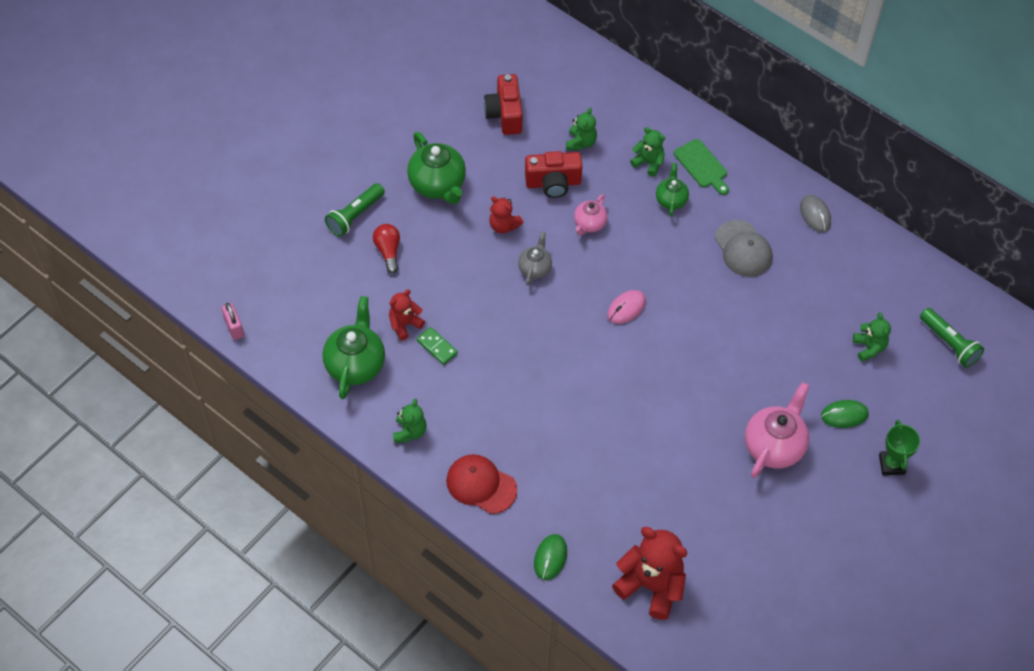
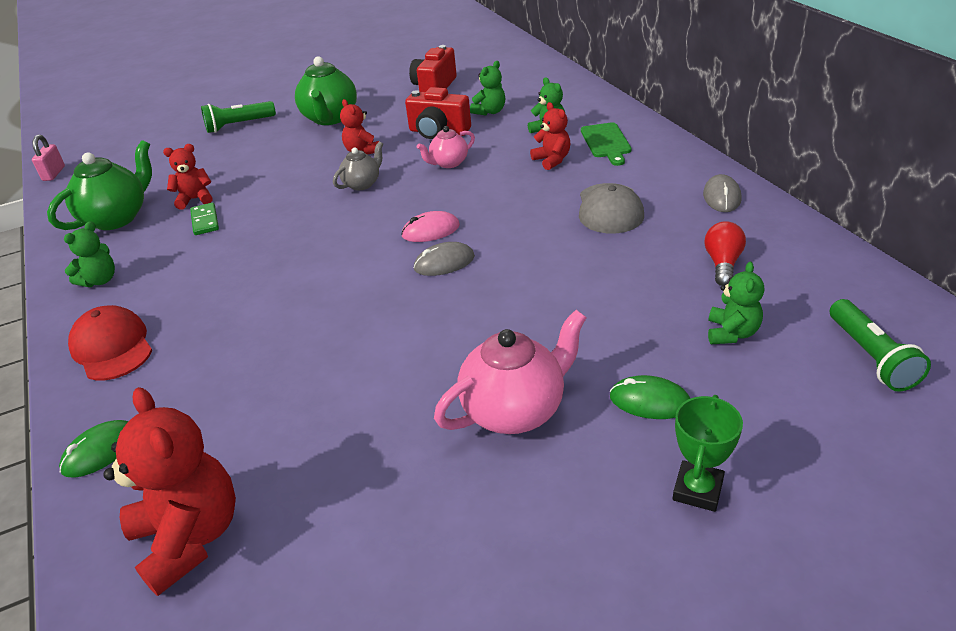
camera: 30 degrees right, 20 degrees down
(388, 251) = (239, 150): red light bulb -> red light bulb (722, 264)
(657, 338) = (444, 262): none -> grey mouse
(671, 200) = (552, 160): green teapot -> red teddy bear

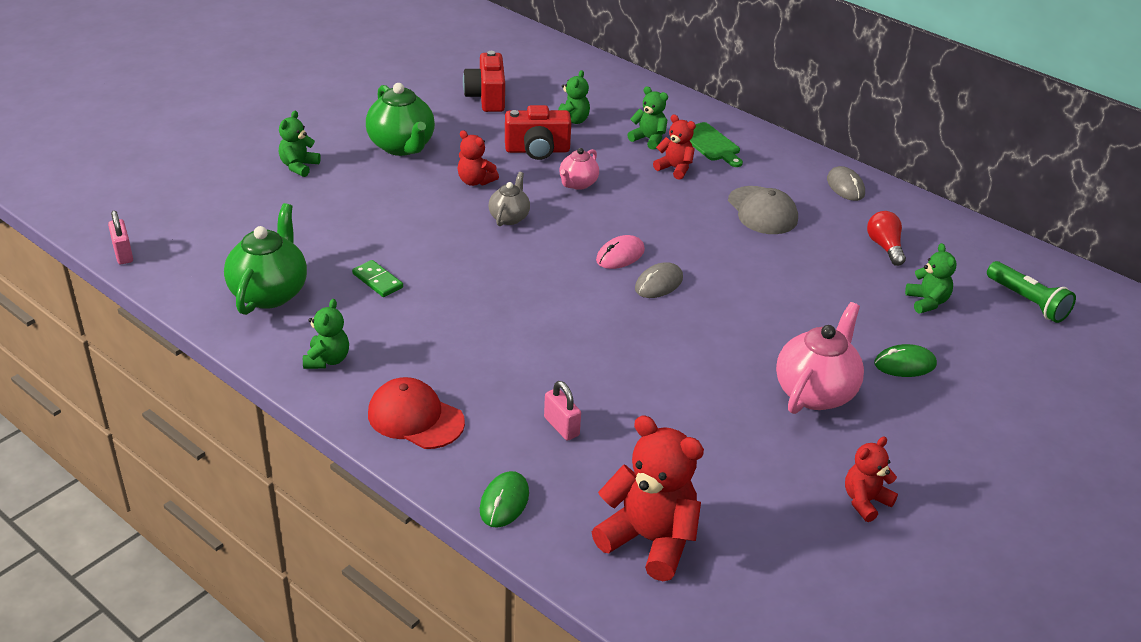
camera: 30 degrees left, 0 degrees up
(195, 199) = (340, 259): red teddy bear -> red teddy bear (865, 501)
(224, 386) = (561, 426): none -> pink padlock
(238, 125) = (299, 166): green flashlight -> green teddy bear
(697, 490) = (975, 416): green trophy -> none

